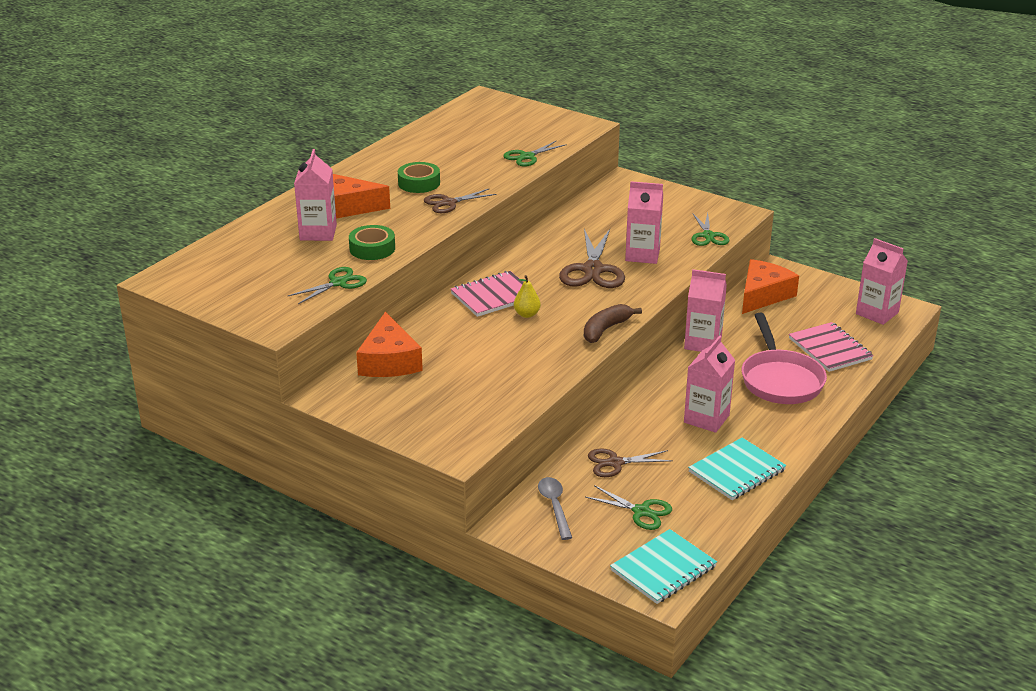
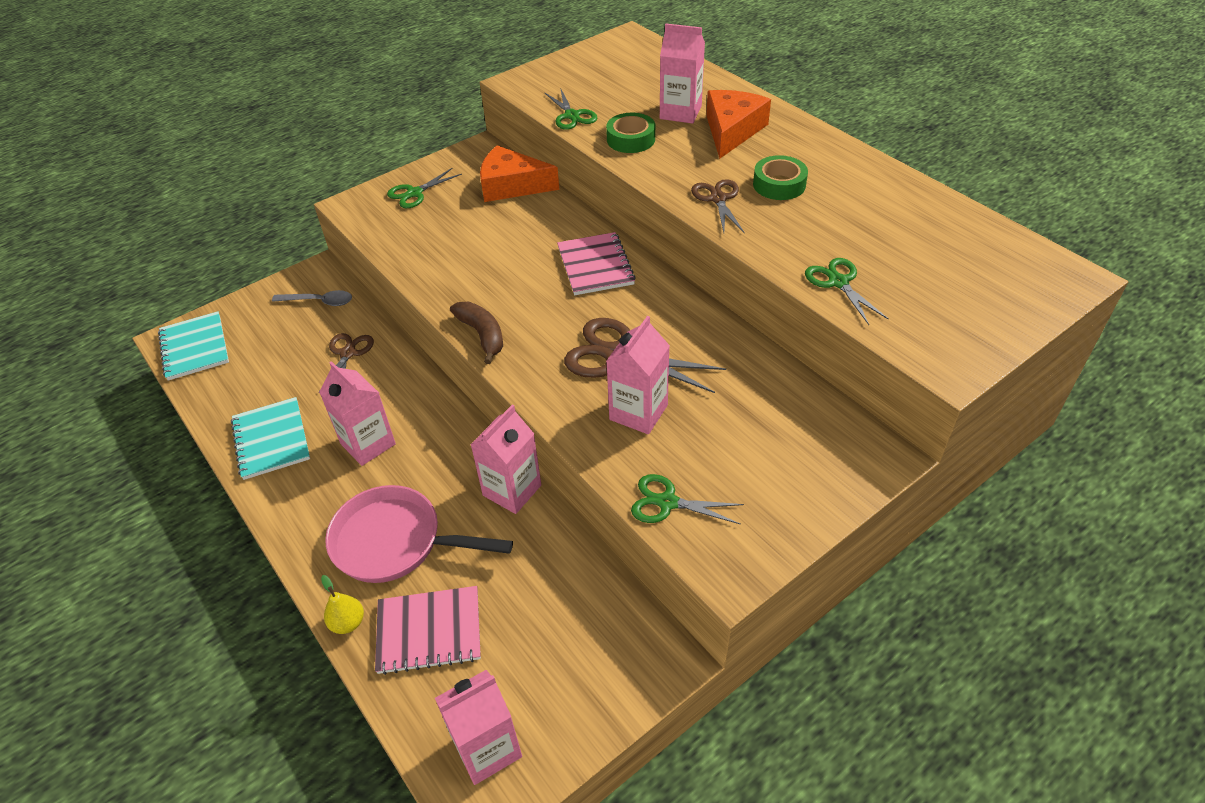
camera: 110 degrees right, 15 degrees up
(527, 314) = (545, 282): yellow pear -> yellow pear (348, 623)
(641, 511) = (271, 353): green scissors -> green scissors (414, 193)
(763, 295) = (599, 605): orange cheese -> none

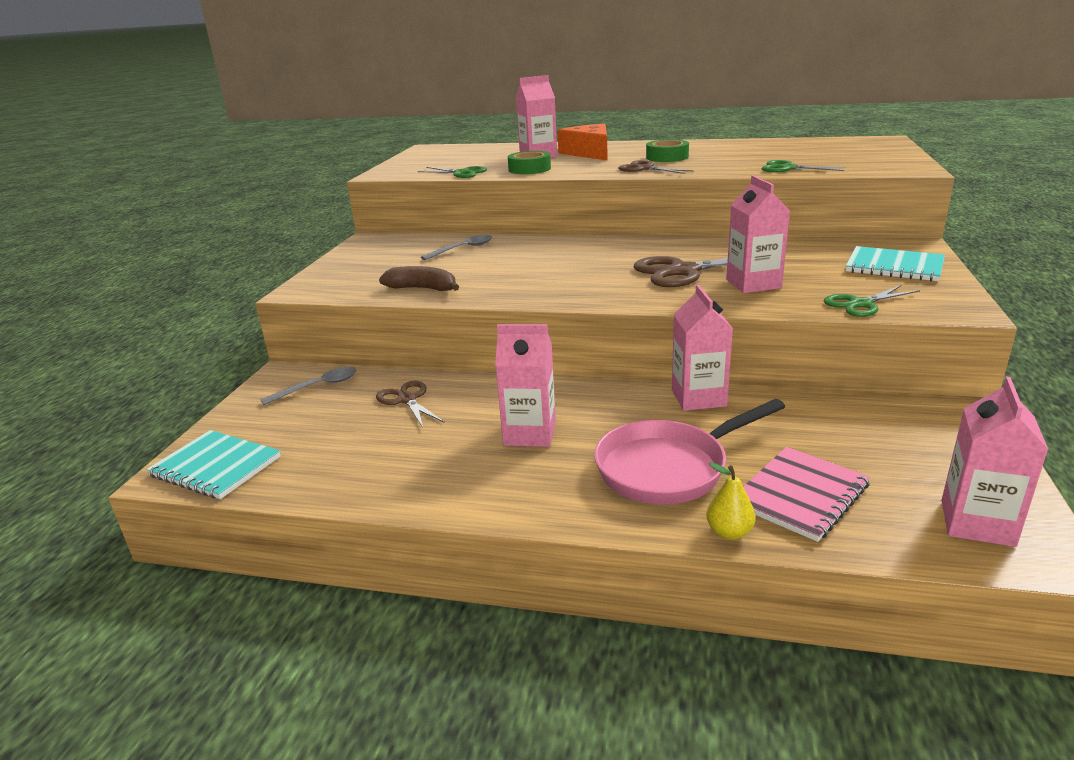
camera: 40 degrees left, 20 degrees down
(271, 440) = (426, 476): turquoise notebook -> turquoise notebook (894, 266)
(414, 193) = (353, 269): green scissors -> none
(482, 335) = (565, 299): brown banana -> brown banana (423, 289)
(512, 185) = (434, 243): orange cheese -> none
(518, 208) = (463, 249): none -> grey spoon
(595, 266) = (579, 250): pink notebook -> none

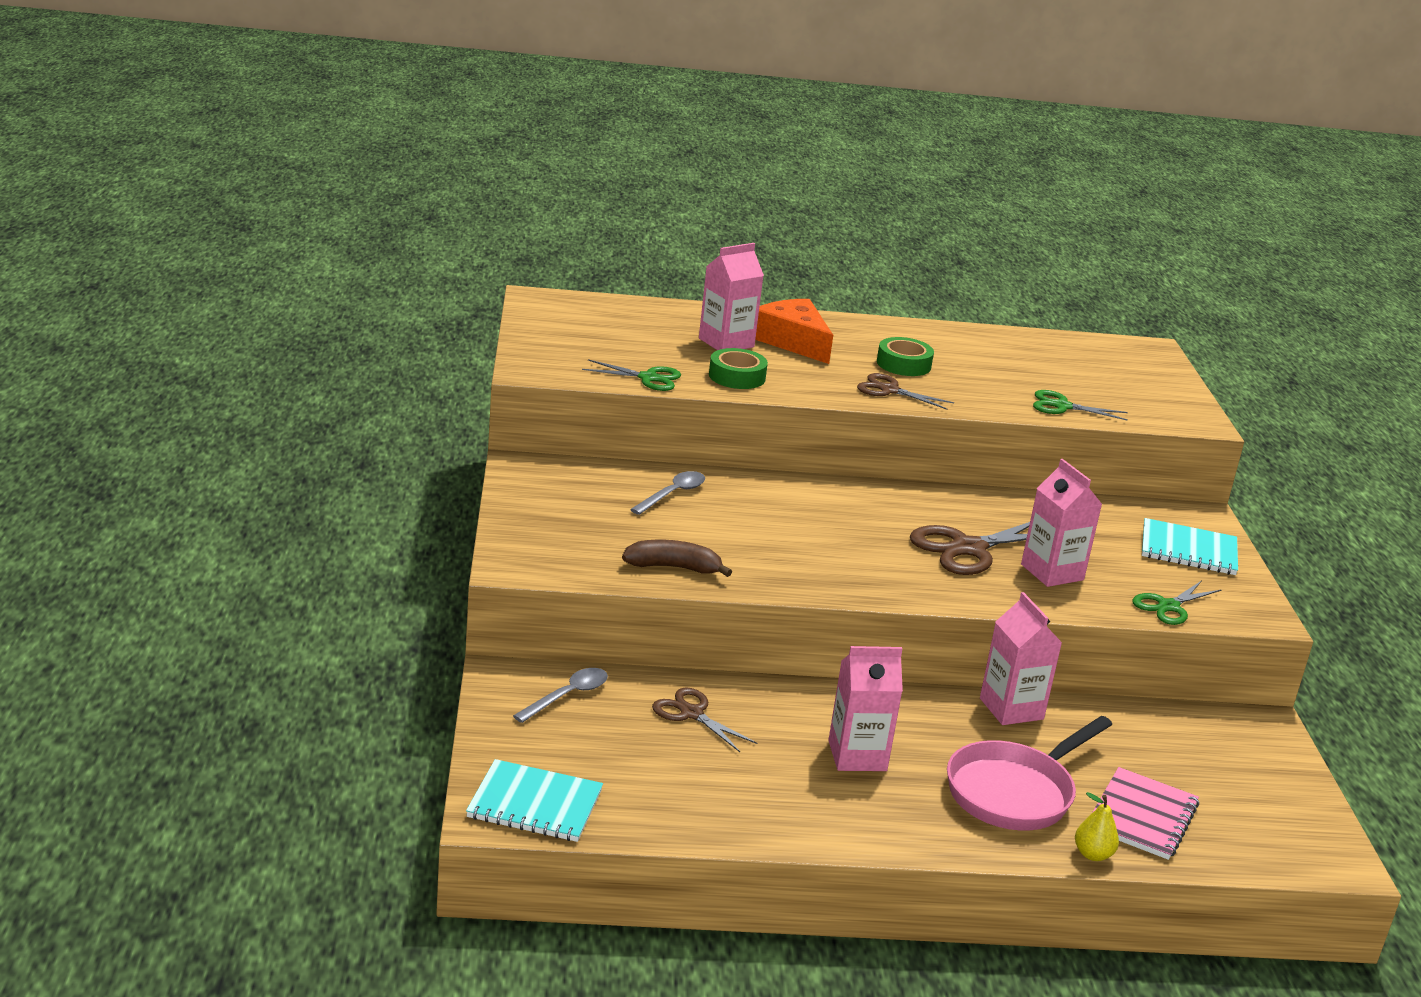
camera: 20 degrees left, 0 degrees up
(977, 523) = (1289, 837): pink carton -> none

